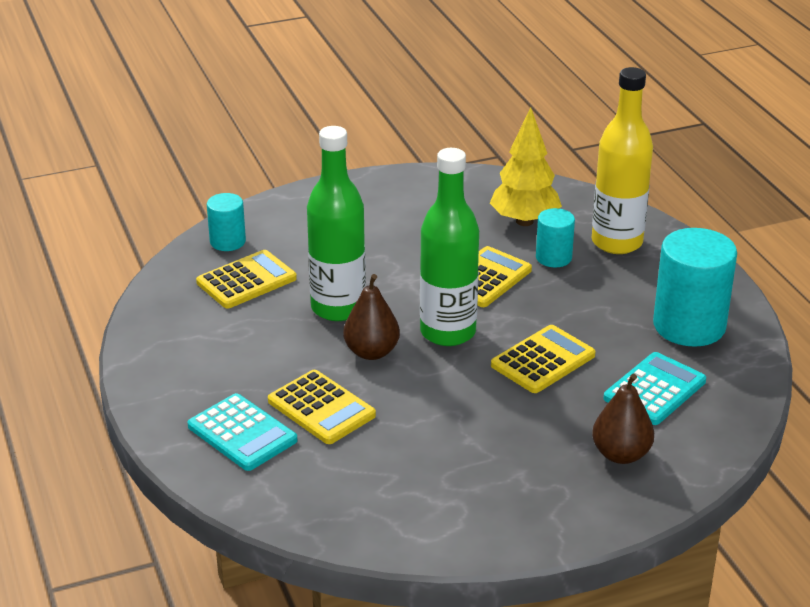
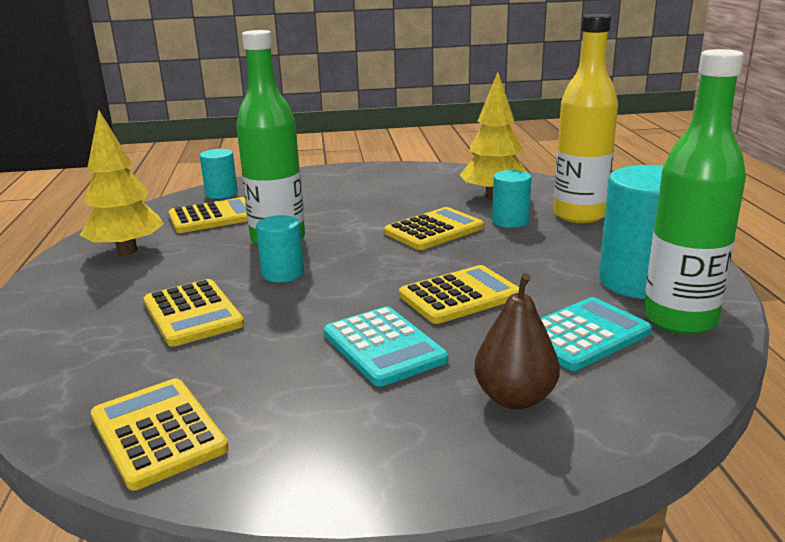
camera: 15 degrees right, 10 degrees down
(194, 339) = (127, 251): none -> yellow tree
(242, 433) = (92, 327): turquoise calculator -> turquoise calculator (383, 347)
(371, 352) = (283, 273): brown pear -> turquoise cylinder
(379, 518) = (158, 433): none -> yellow calculator
(448, 332) = (371, 265): green bottle -> green bottle (679, 319)

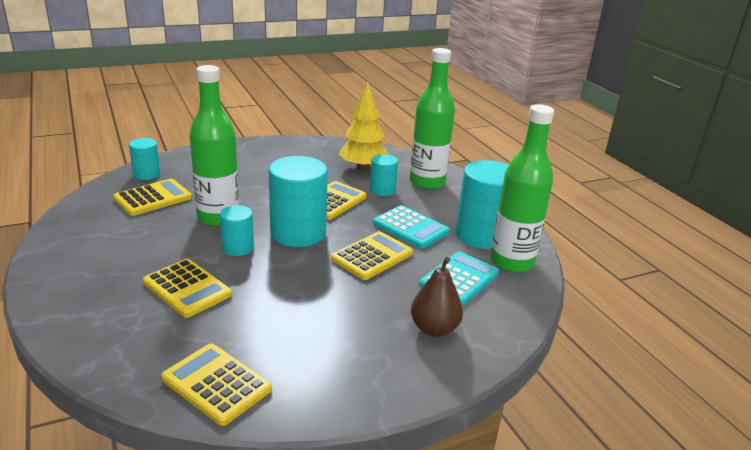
camera: 20 degrees left, 5 degrees up
(127, 251) = (98, 236): yellow tree -> none
(370, 262) = (298, 233): none -> turquoise cylinder
(383, 347) = (338, 301): turquoise calculator -> turquoise calculator (410, 228)
(579, 215) = (427, 182): yellow bottle -> green bottle

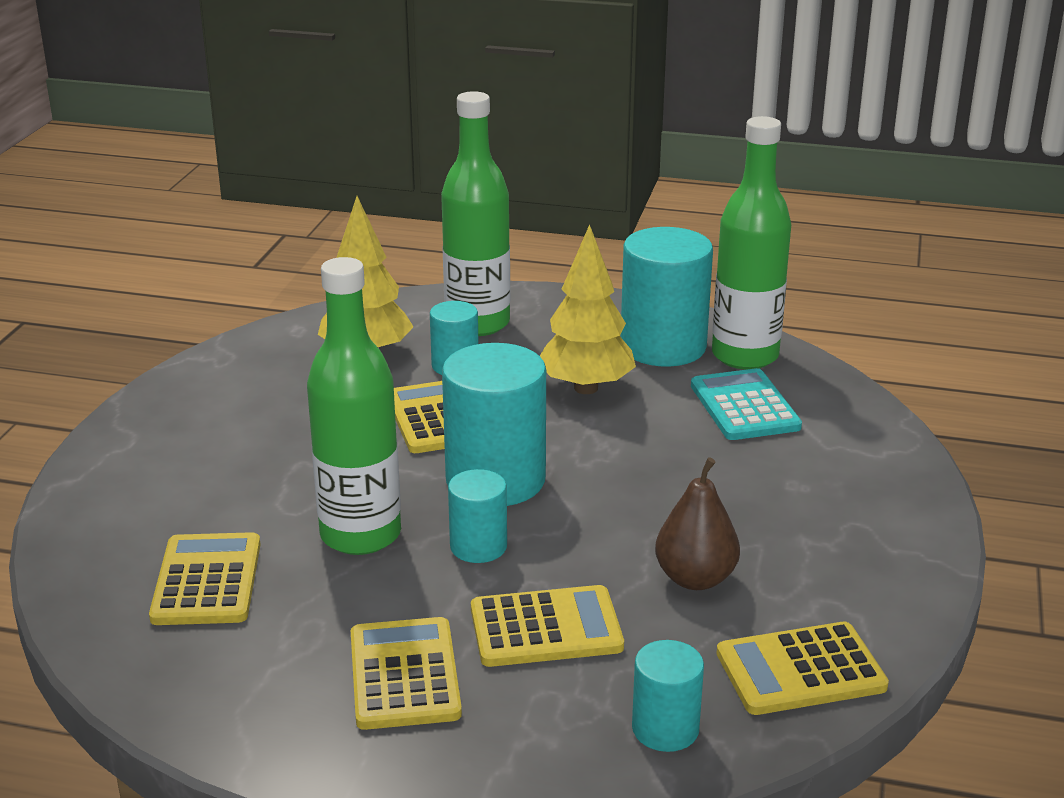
camera: 50 degrees left, 0 degrees up
(147, 174) = (99, 562): turquoise cylinder -> turquoise cylinder (665, 729)
(372, 256) = (625, 445): yellow calculator -> yellow calculator (404, 674)
(410, 228) = (586, 388): turquoise calculator -> yellow tree
(434, 329) = (829, 468): brown pear -> brown pear (695, 578)

